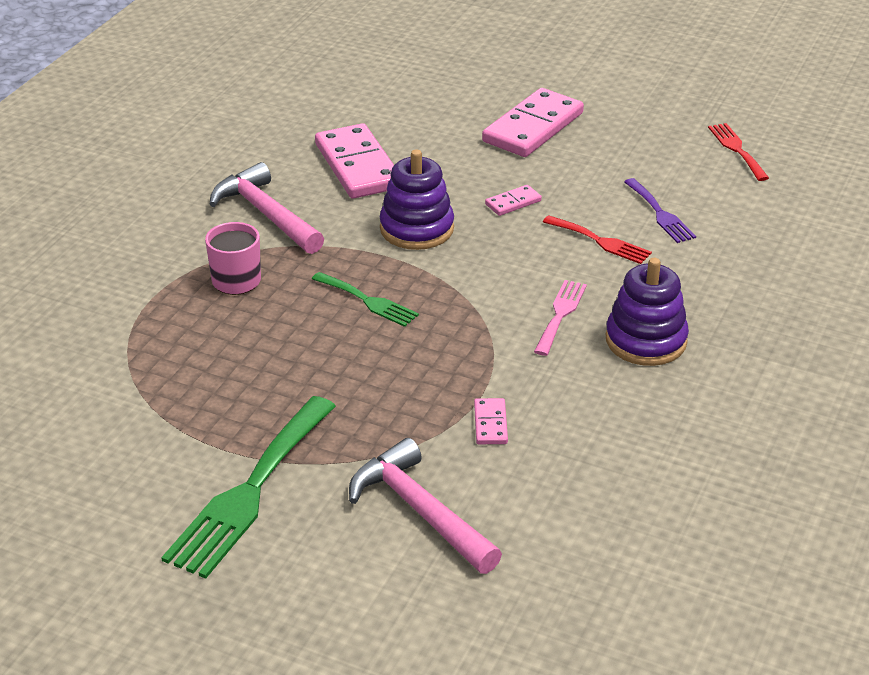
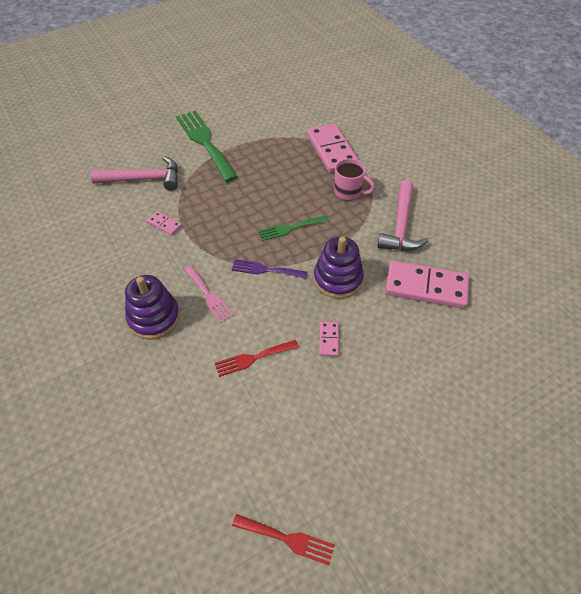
camera: 125 degrees right, 15 degrees up
(266, 214) = (401, 226): pink hammer -> pink hammer turned 105 degrees clockwise
(533, 127) = (414, 411): pink domino -> pink domino (331, 150)
(660, 214) = (252, 414): purple fork -> purple fork (265, 270)

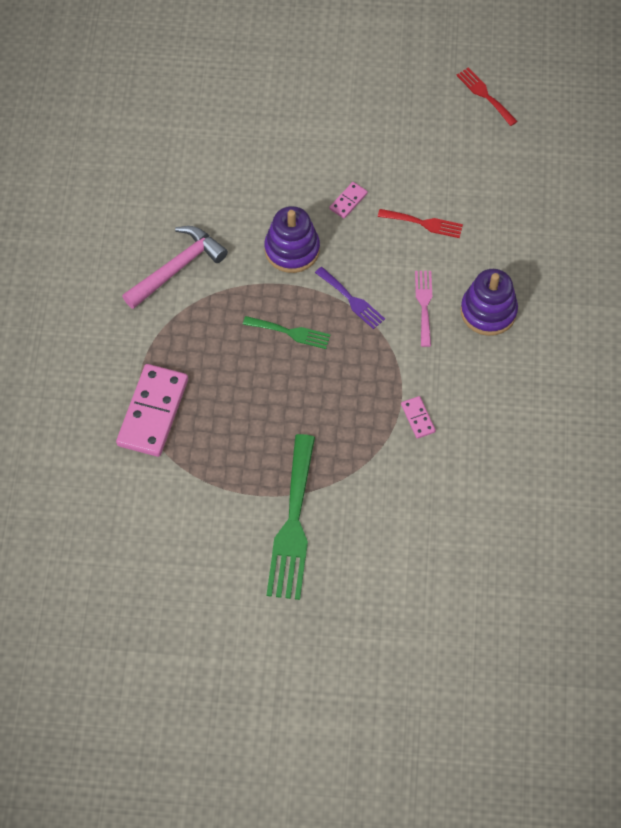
camera: 145 degrees left, 10 degrees up
(144, 179) = (404, 504): pink hammer -> none
(349, 192) = (190, 340): pink mug -> none
(426, 287) = (220, 195): pink domino -> none

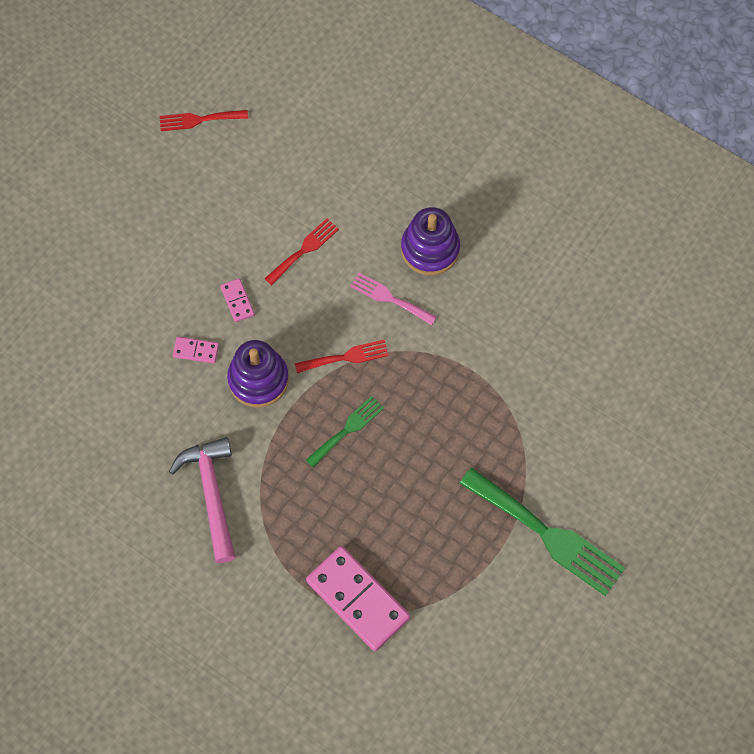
camera: 60 degrees left, 5 degrees up
(351, 300) = (346, 357): purple fork -> red fork
(418, 418) = (502, 369): pink domino -> pink domino (196, 351)

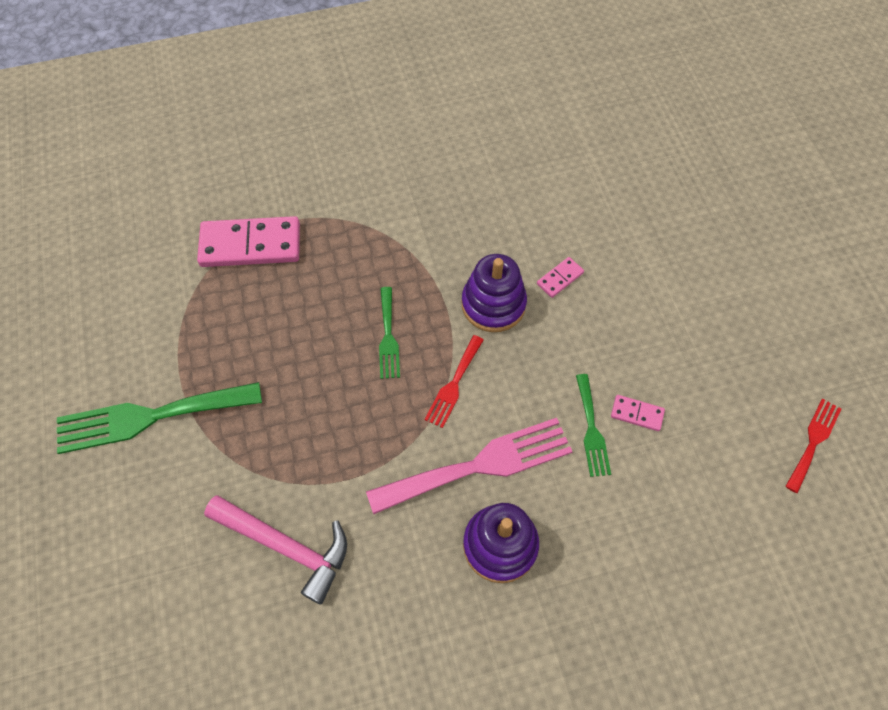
camera: 130 degrees right, 5 degrees down
(211, 494) = (426, 210): pink hammer -> pink hammer (286, 546)
(237, 301) = (582, 339): pink domino -> pink domino (637, 414)
(304, 250) = (591, 429): red fork -> green fork
(389, 298) = (479, 465): pink fork -> pink fork, size x1.88

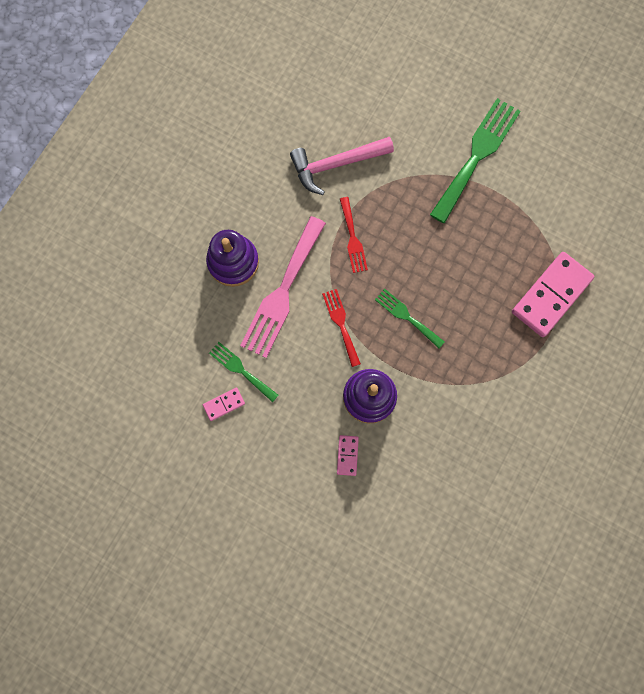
camera: 135 degrees right, 15 degrees up
(813, 441) = (110, 483): red fork -> red fork (352, 238)

